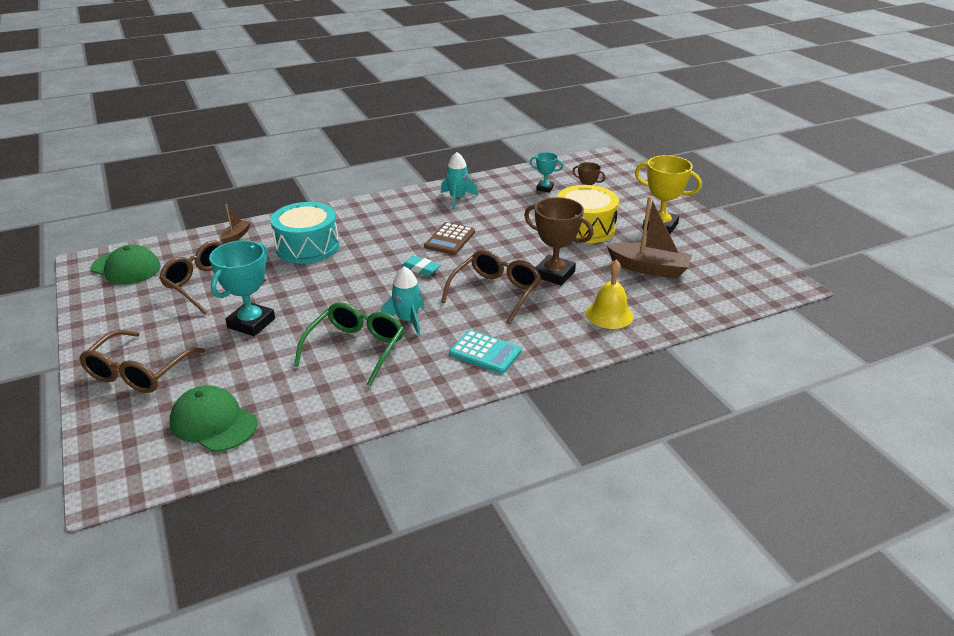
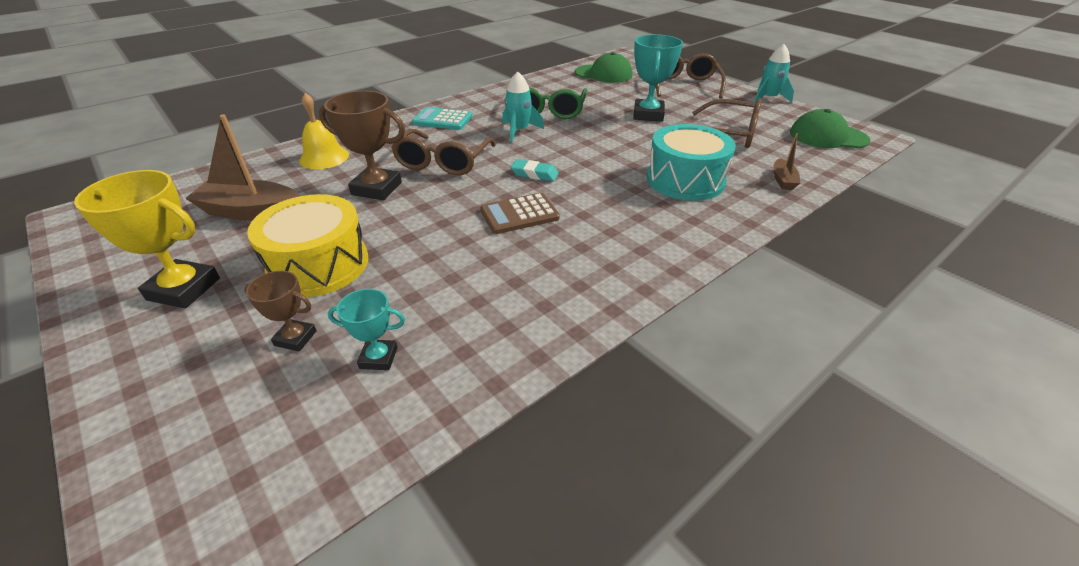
camera: 165 degrees right, 5 degrees up
(450, 239) = (519, 214): brown calculator -> brown calculator turned 120 degrees counterclockwise
(457, 198) = (544, 295): turquoise rocket -> turquoise rocket (768, 98)

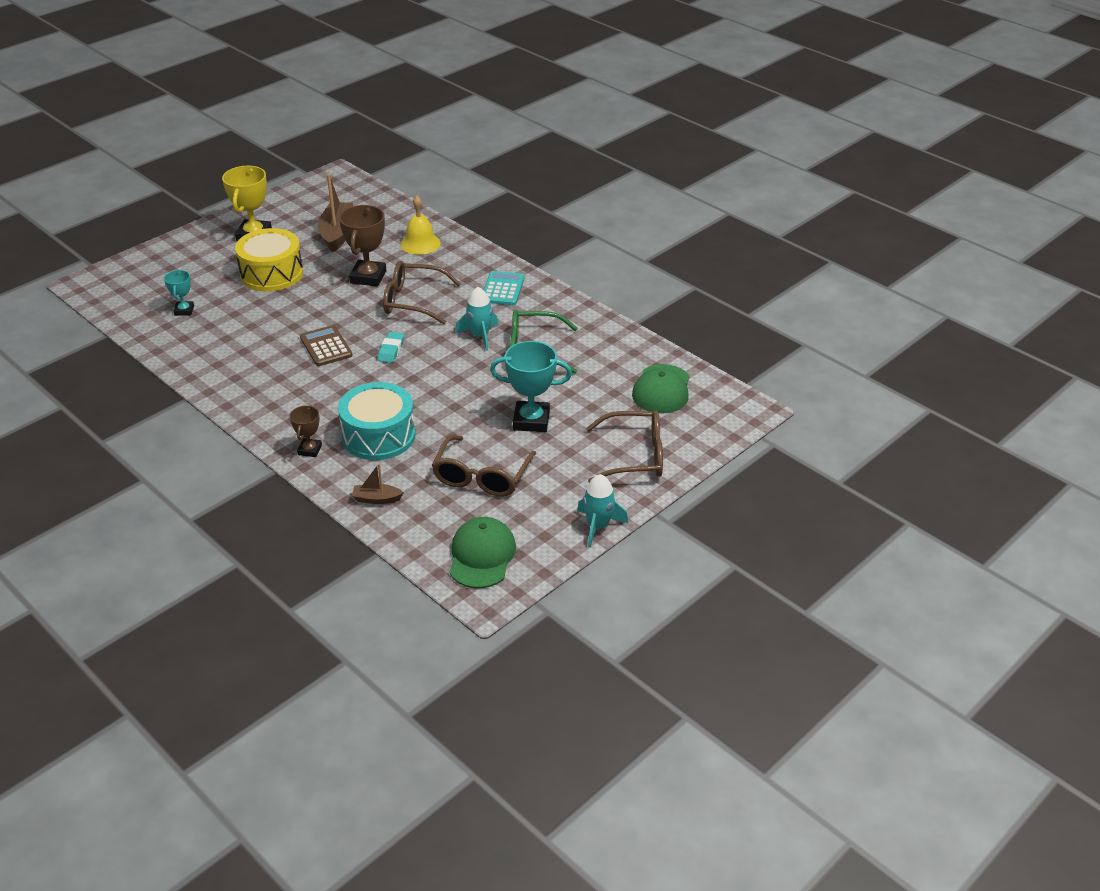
camera: 85 degrees right, 0 degrees up
(295, 338) = (205, 281): brown trophy -> brown trophy (310, 450)

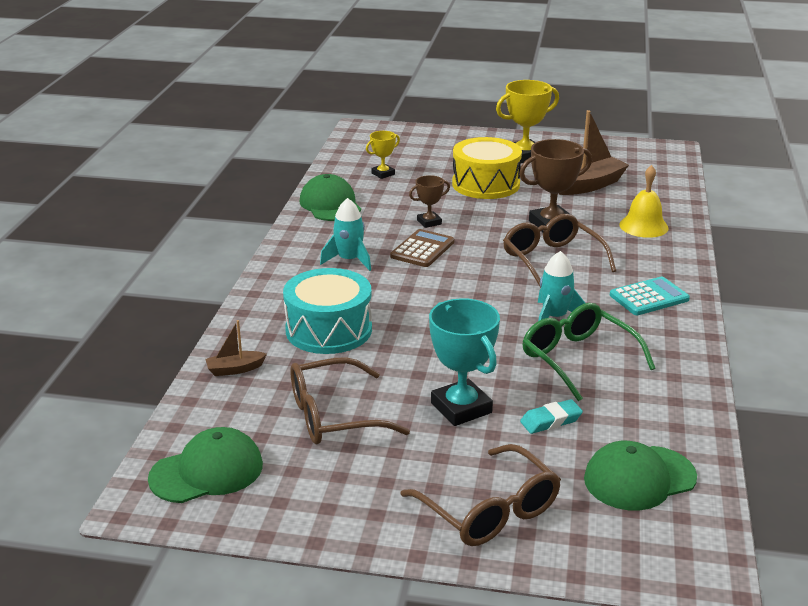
camera: 55 degrees right, 10 degrees down
(184, 310) = (383, 174): turquoise trophy -> yellow trophy
(197, 358) = (330, 204): none -> green cap
(310, 450) = (268, 305): brown trophy -> brown trophy (429, 222)
(377, 499) = (235, 369): brown boat -> brown boat turned 75 degrees counterclockwise
(391, 350) = (462, 281): turquoise eraser -> turquoise eraser (551, 421)
(598, 526) = (333, 536): turquoise rocket -> turquoise rocket (349, 260)

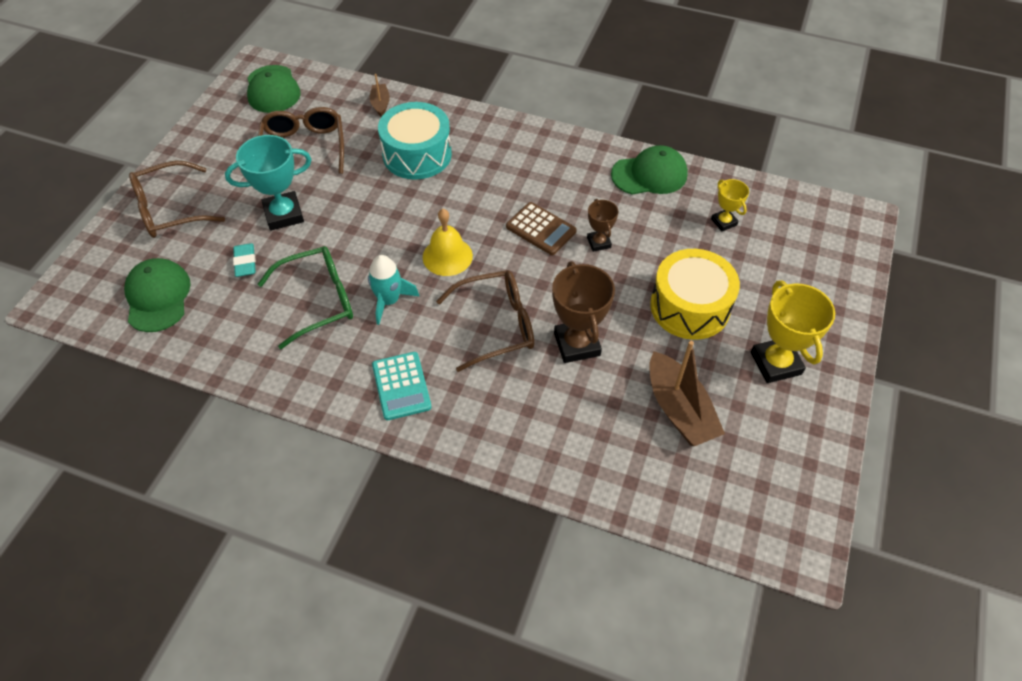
camera: 100 degrees right, 25 degrees up
(349, 260) = (530, 177): turquoise rocket -> none
(643, 226) = (558, 433): yellow bell -> yellow bell (447, 256)

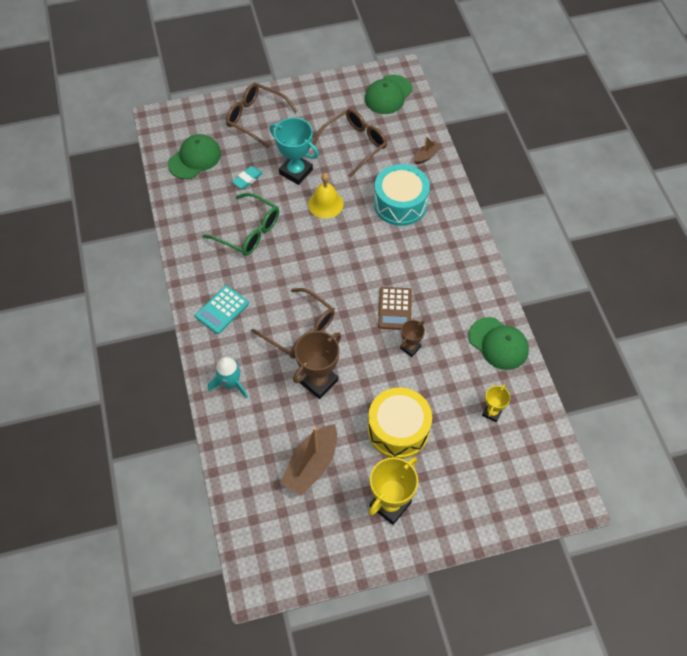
camera: 55 degrees right, 5 degrees up
(389, 301) = (275, 265): turquoise rocket -> turquoise rocket (230, 384)
(447, 256) = (331, 273): yellow bell -> yellow bell (325, 204)

